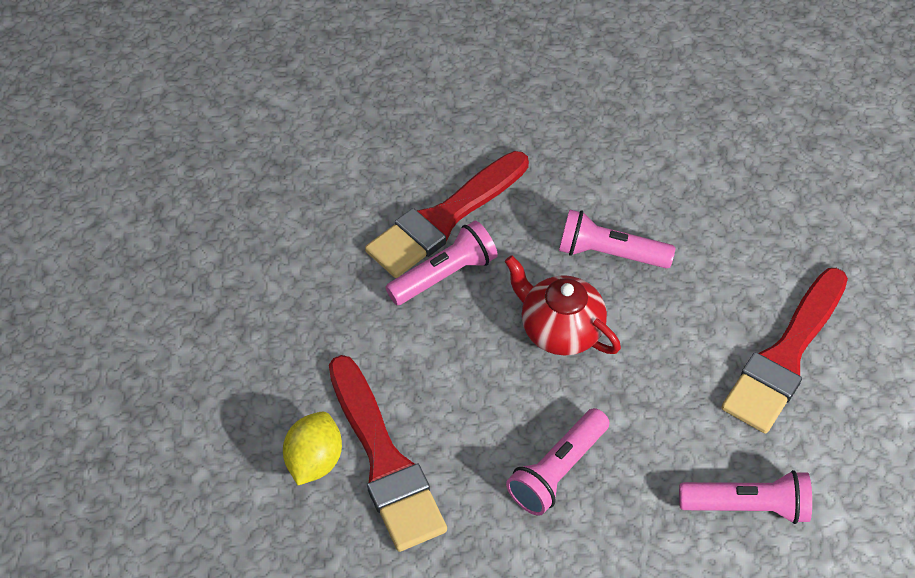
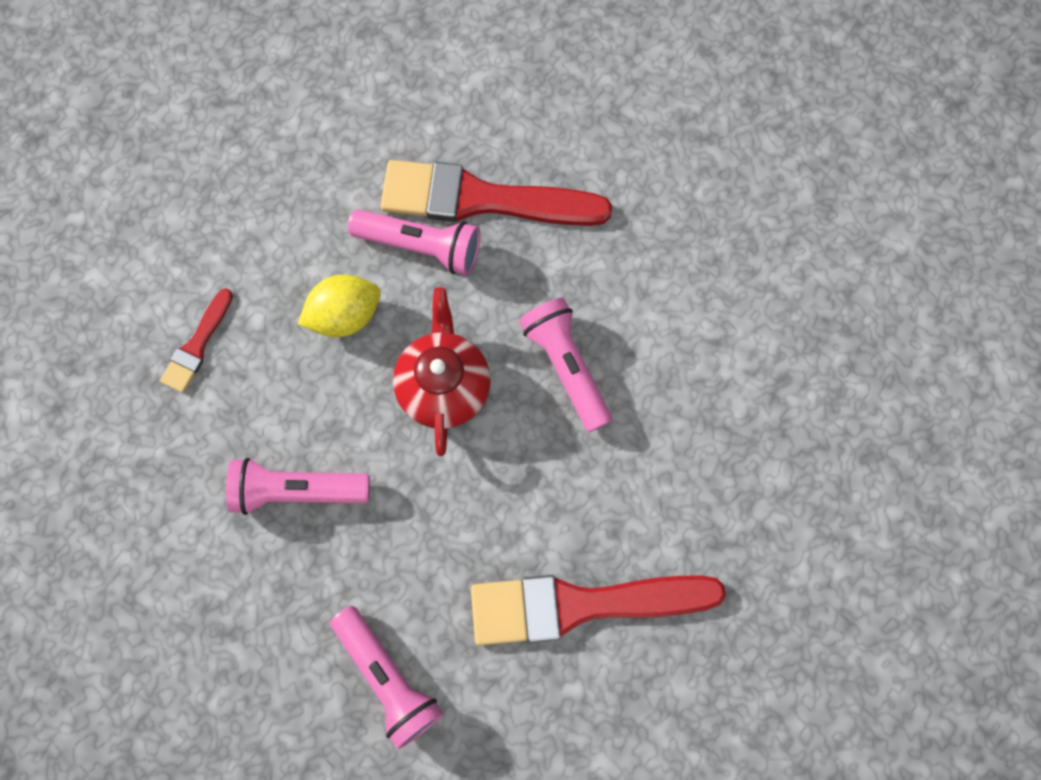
camera: 50 degrees right, 20 degrees up
(314, 460) = (155, 292): yellow lemon -> yellow lemon (345, 315)
(385, 461) = (197, 345): red brush -> red brush, size x0.48

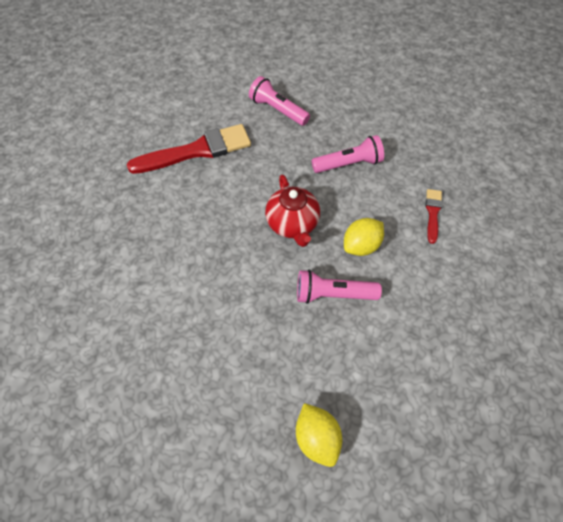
camera: 165 degrees right, 15 degrees down
(482, 199) = (305, 333): red brush -> none
(509, 71) = (317, 437): none -> yellow lemon
(566, 367) = (227, 248): pink flashlight -> none

